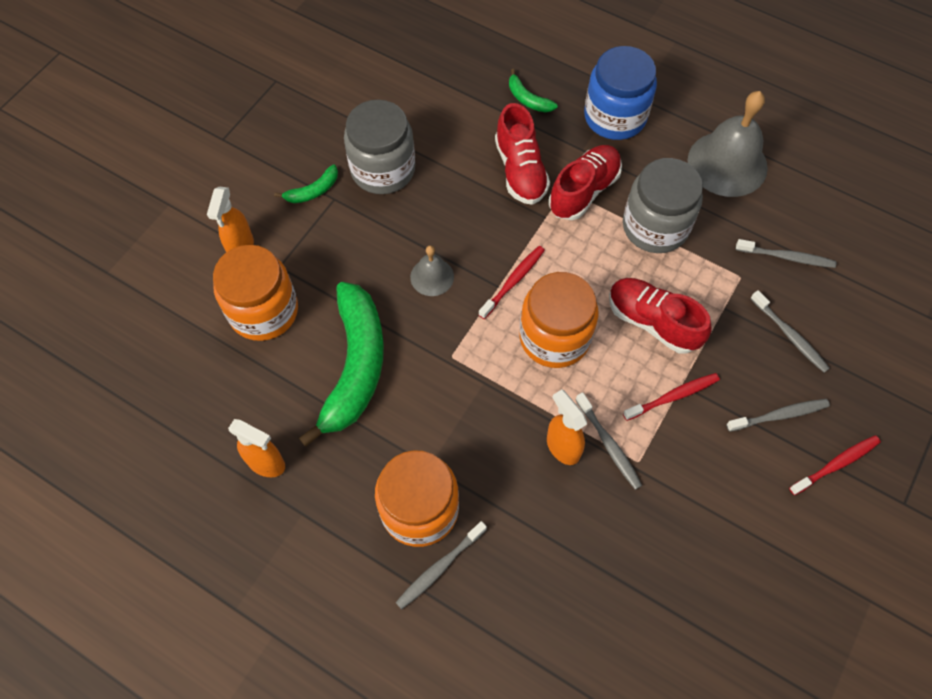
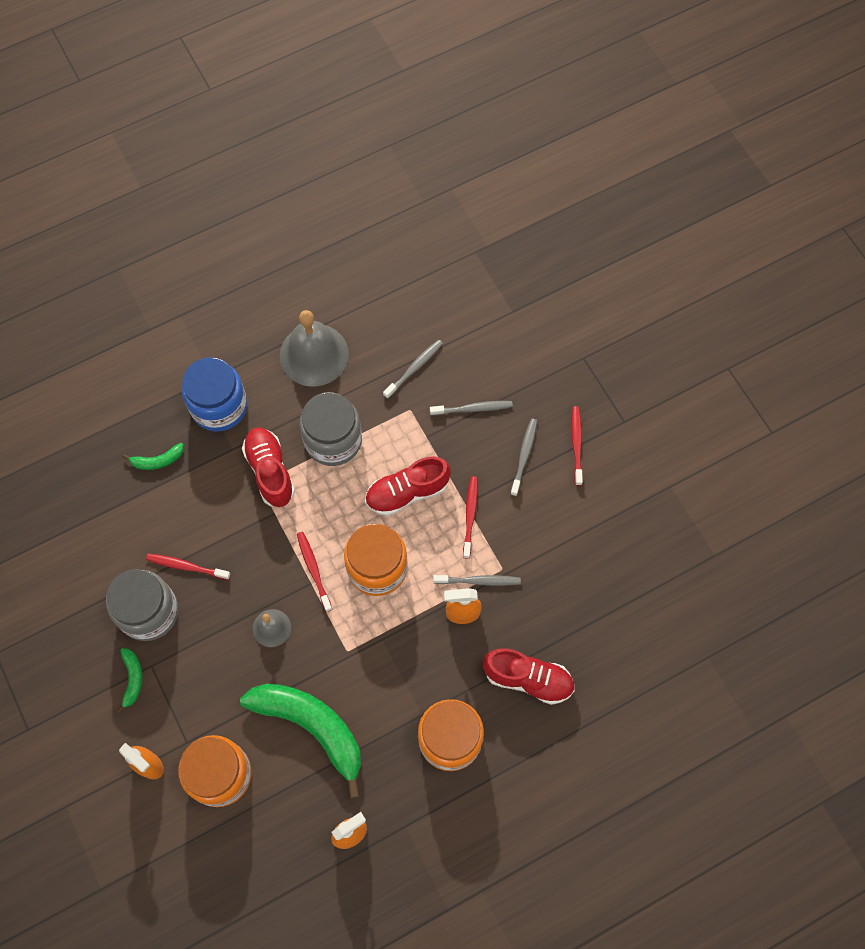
camera: 60 degrees left, 5 degrees up
(440, 567) = (499, 748): grey toothbrush -> none
(445, 175) = (187, 566): none -> red toothbrush
(520, 170) = (221, 507): red shoe -> red shoe (528, 679)

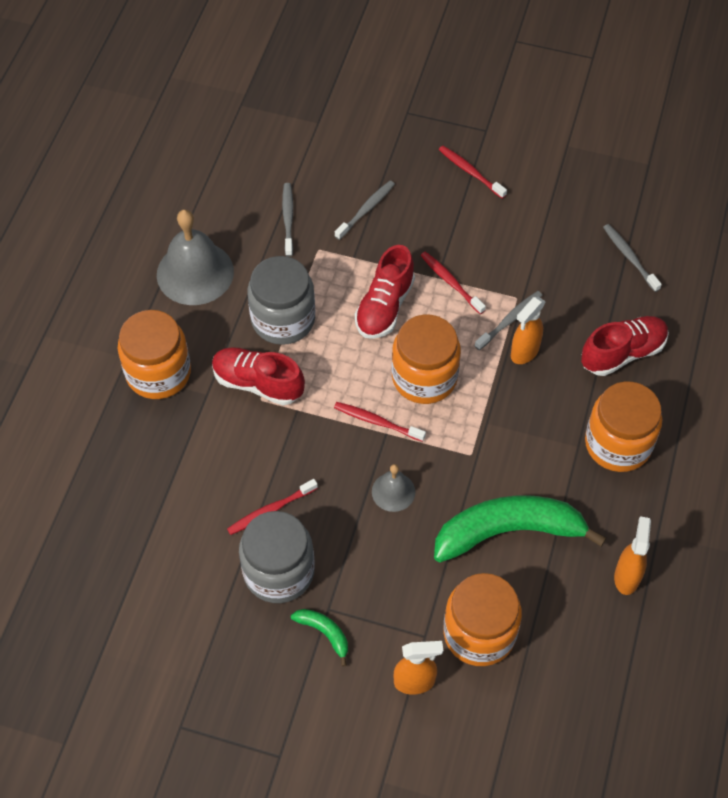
camera: 45 degrees left, 10 degrees down
(158, 460) = (152, 455): green banana -> none
(219, 406) = (158, 373): blue jar -> orange jar
(524, 456) = (442, 210): grey toothbrush -> grey toothbrush (630, 257)

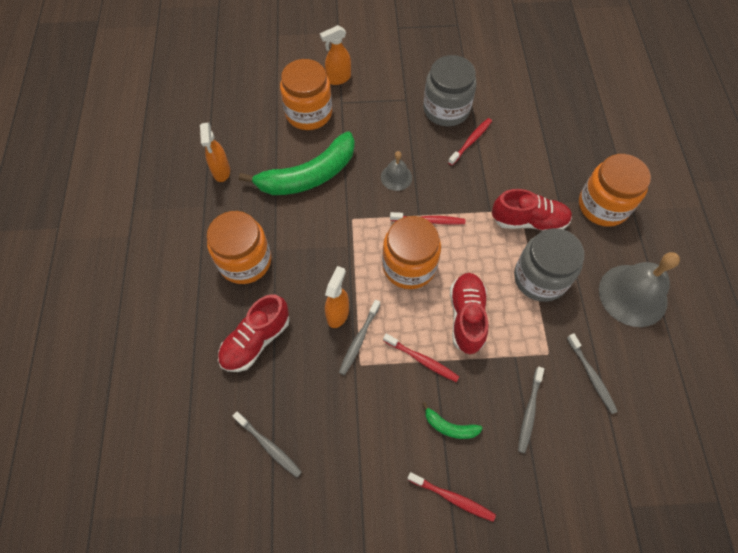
camera: 160 degrees right, 5 degrees up
(324, 633) = (402, 87): green banana -> green banana (450, 426)

